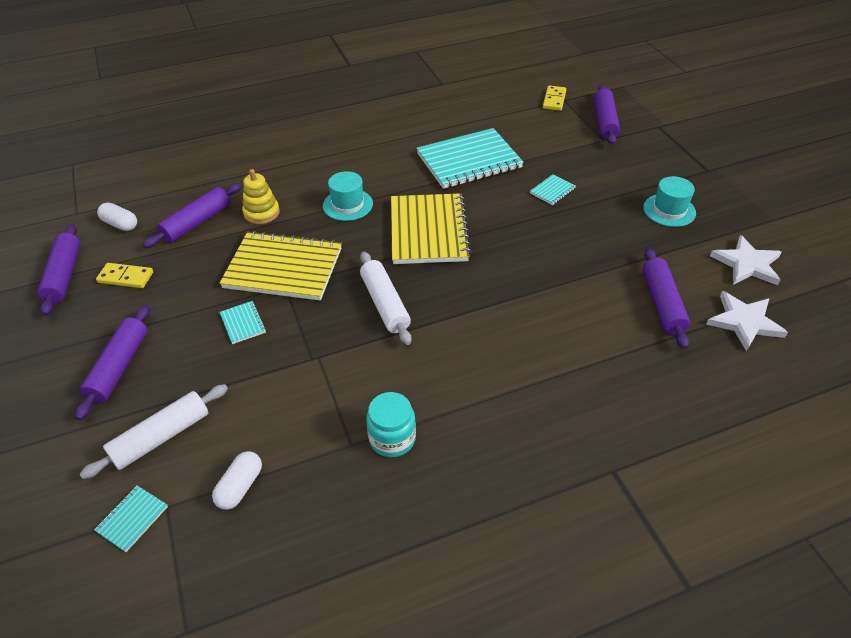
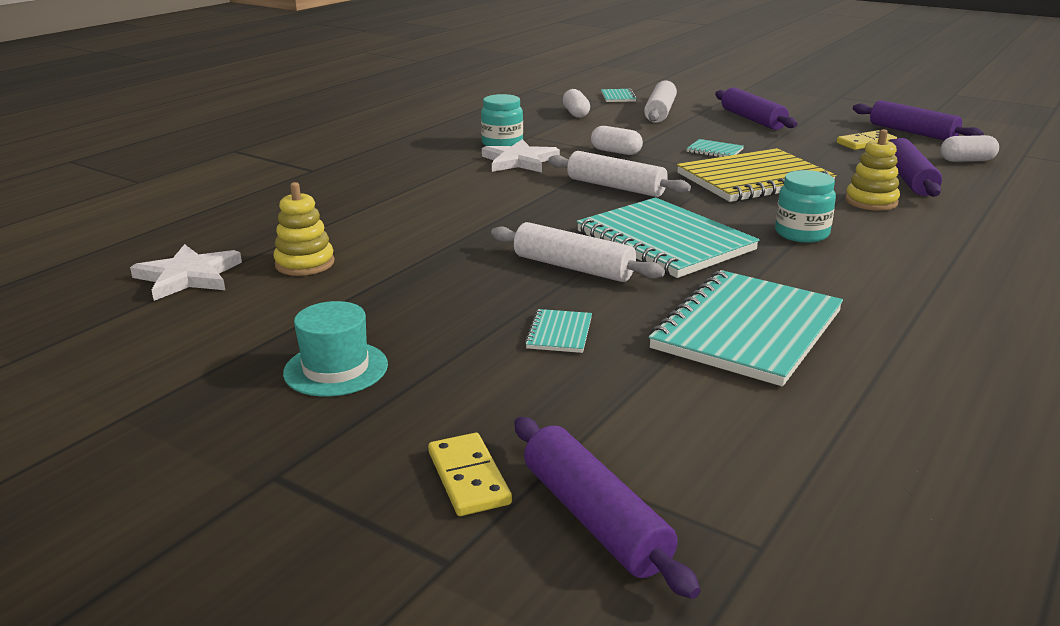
camera: 145 degrees right, 20 degrees down
(316, 363) = (616, 152): none -> white capsule
(347, 205) = (801, 233): turquoise hat -> turquoise jar
(428, 231) = (664, 241): yellow notebook -> turquoise notebook
(503, 231) = (573, 267): none -> white rolling pin
(554, 100) = (783, 536): yellow domino -> yellow domino (468, 478)
(662, 303) = (305, 263): purple rolling pin -> yellow stacking toy
(747, 264) = (181, 335): white star -> white star (519, 161)

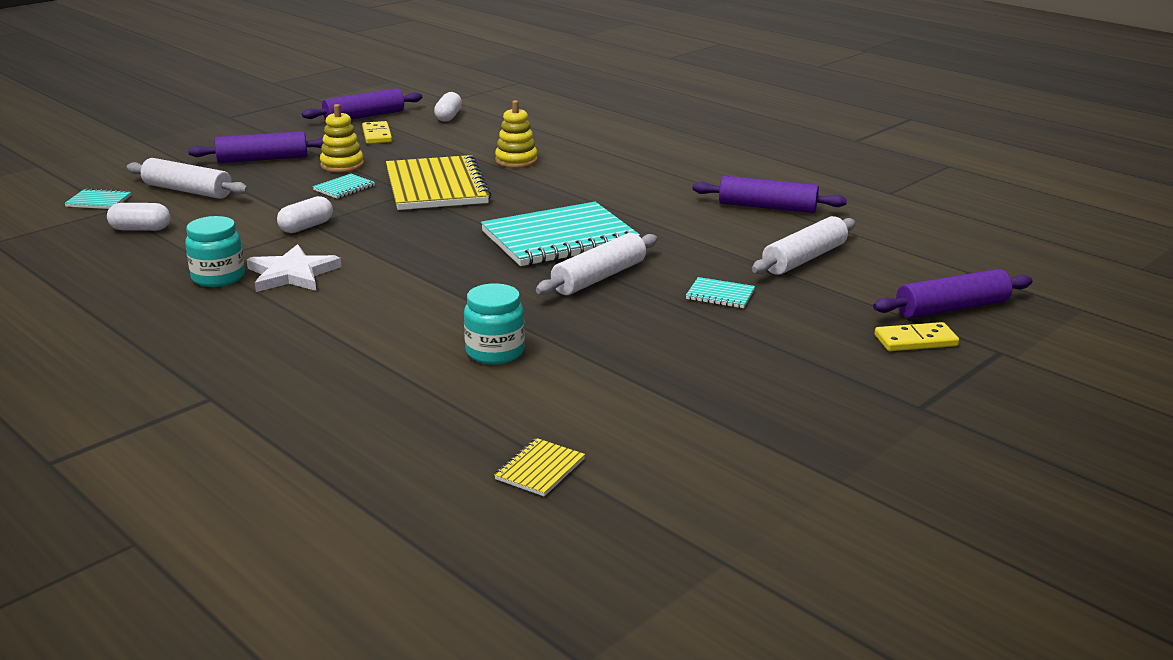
camera: 80 degrees left, 0 degrees up
(188, 276) = (540, 469): white star -> yellow notebook
(305, 263) = (534, 400): yellow stacking toy -> yellow stacking toy (342, 165)
(336, 369) = (765, 384): turquoise hat -> none
(616, 187) = (414, 239): white rolling pin -> white rolling pin (804, 259)
(747, 330) = (728, 236): turquoise notebook -> none
(801, 233) = (568, 192): turquoise jar -> turquoise jar (495, 352)
(908, 179) = (476, 141): purple rolling pin -> purple rolling pin (767, 207)

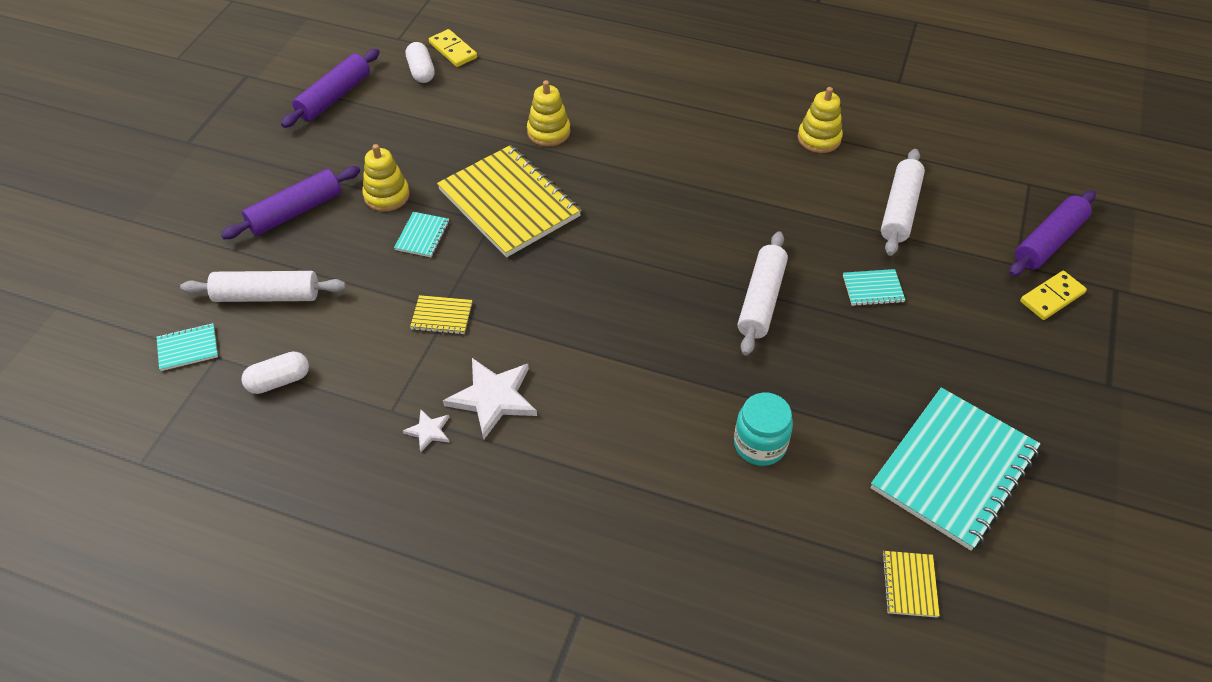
camera: 25 degrees left, 25 degrees up
(218, 277) = (428, 431): turquoise jar -> white star
(306, 227) = (442, 316): white capsule -> yellow notebook
(377, 135) = (377, 128): yellow domino -> yellow domino (453, 50)
(559, 238) = (684, 251): turquoise notebook -> turquoise notebook (953, 469)
(767, 207) = (819, 138): purple rolling pin -> yellow stacking toy

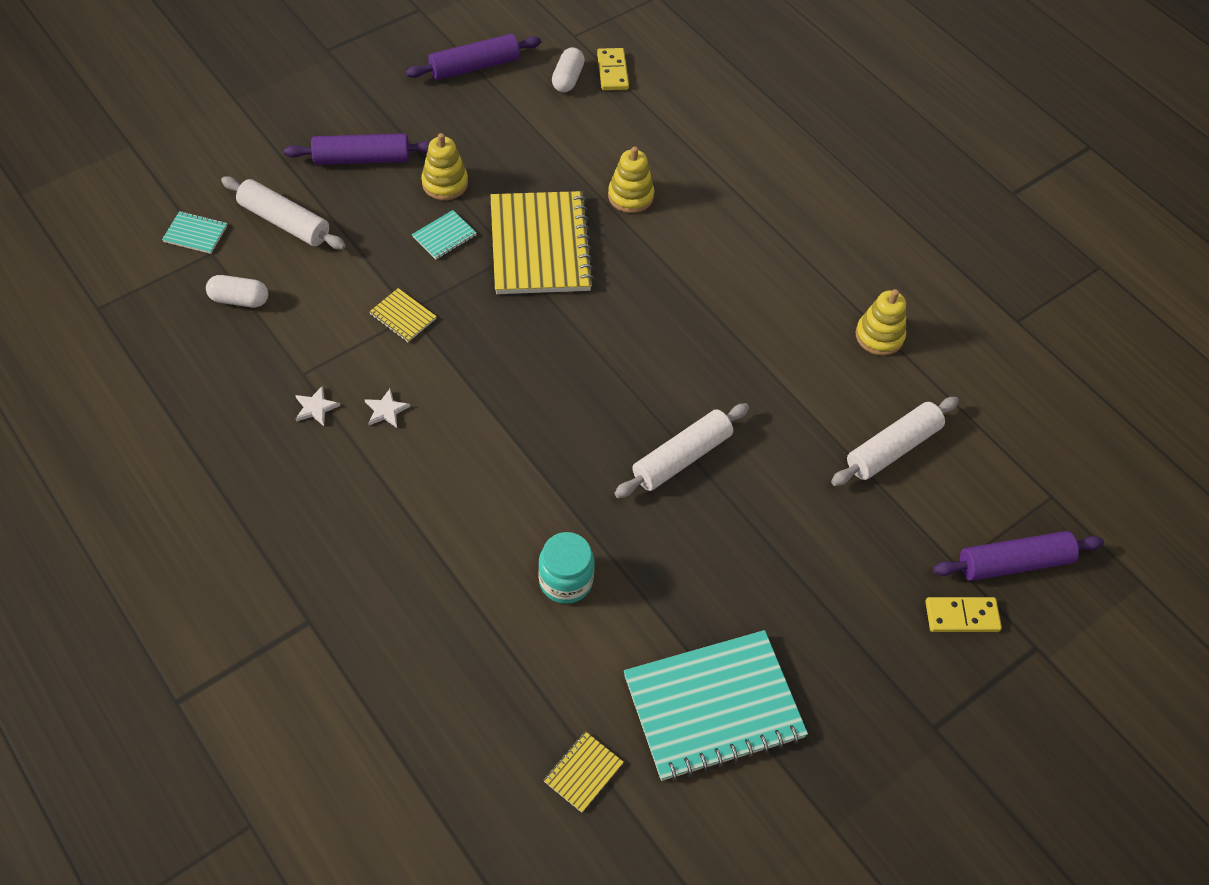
camera: 30 degrees right, 5 degrees up
(493, 398) = (386, 410): white star -> white star, size x0.50
(873, 289) = (794, 507): turquoise notebook -> none

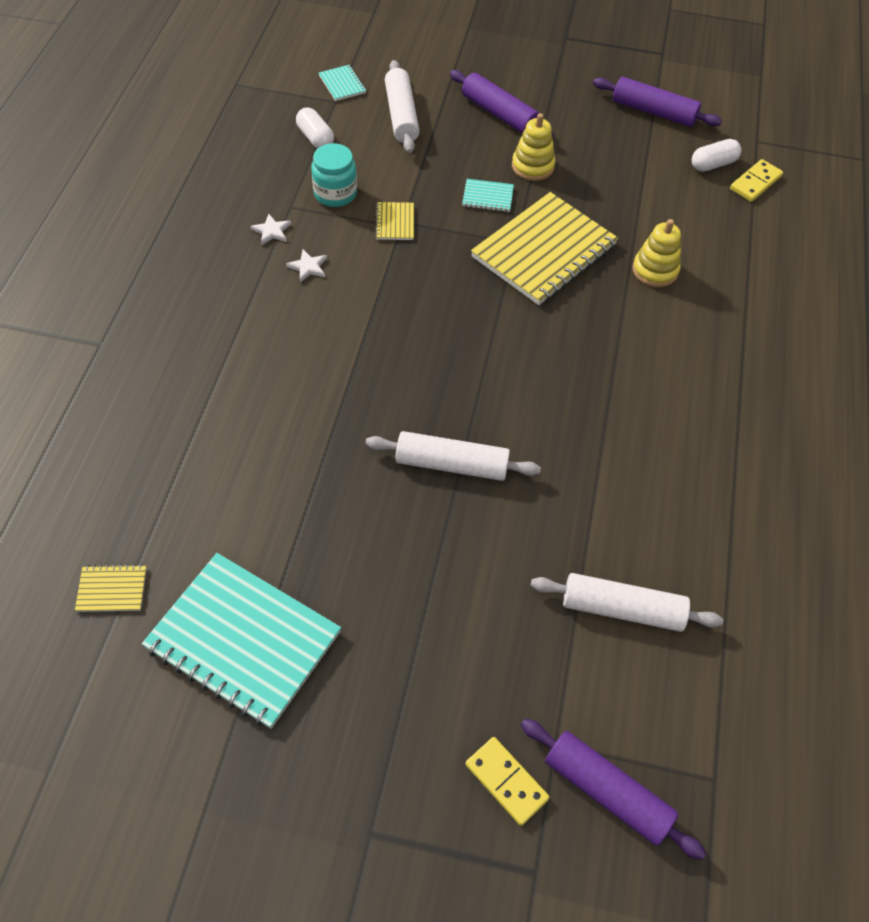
camera: 50 degrees right, 0 degrees up
(565, 581) = (268, 465): turquoise jar -> turquoise jar (335, 194)
(879, 336) = (725, 522): yellow stacking toy -> none

